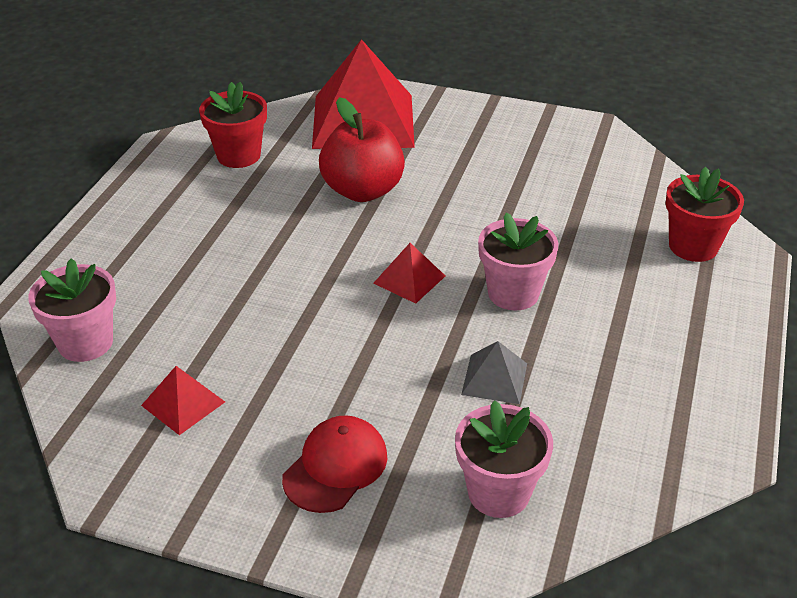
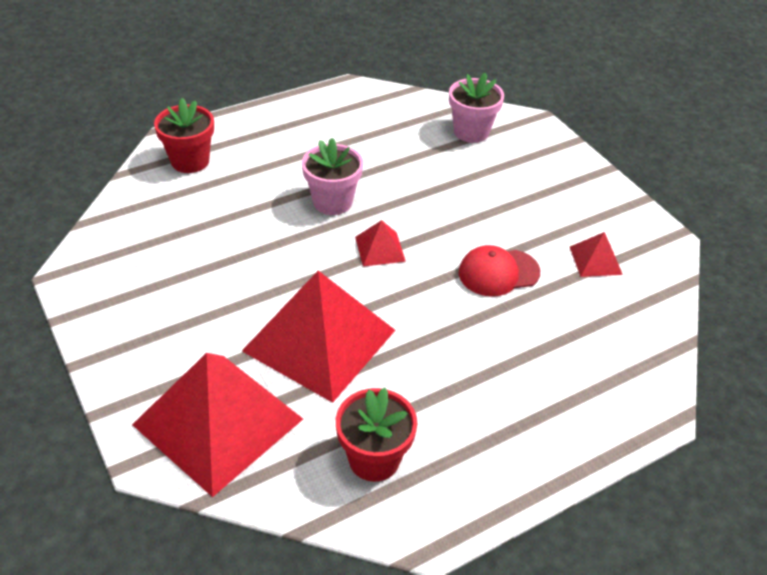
camera: 140 degrees left, 5 degrees up
(85, 343) = (636, 340): pink flower pot -> none
(335, 467) = (537, 183): red cap -> red cap (498, 273)
(362, 190) = (320, 340): red apple -> red pyramid
(494, 379) = (408, 170): grey pyramid -> none

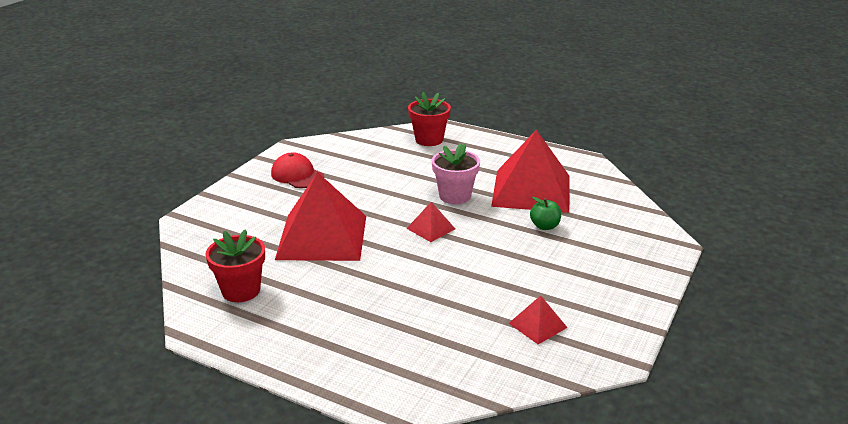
camera: 60 degrees right, 15 degrees down
(218, 421) = (227, 229): red pyramid -> red pyramid (531, 190)
(444, 174) = (545, 226): none -> green apple
(471, 132) = (613, 220): pink flower pot -> none
(498, 273) = (465, 283): red cap -> red cap (297, 175)

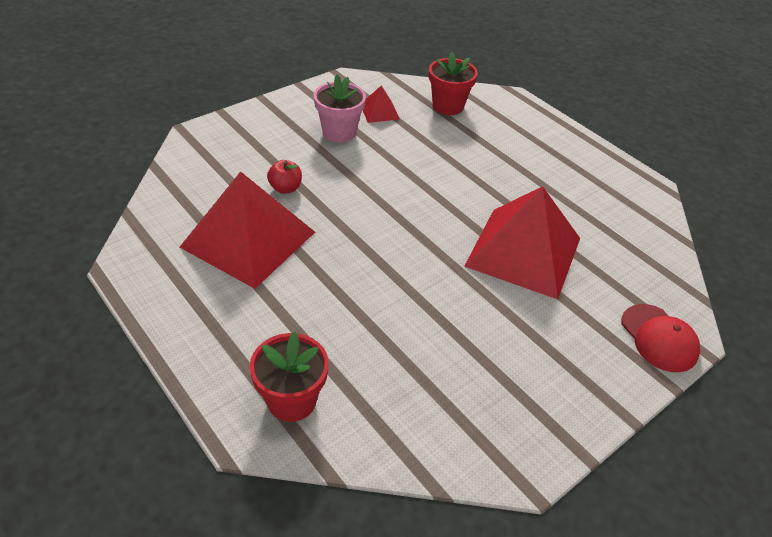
camera: 160 degrees left, 15 degrees up
(241, 290) = (615, 213): red flower pot -> red flower pot (448, 106)
(297, 175) = (532, 380): red cap -> red cap (659, 338)
(431, 228) = (402, 224): red pyramid -> none
(455, 196) = (343, 262): pink flower pot -> pink flower pot (339, 132)
(545, 226) = (285, 188): green apple -> red apple

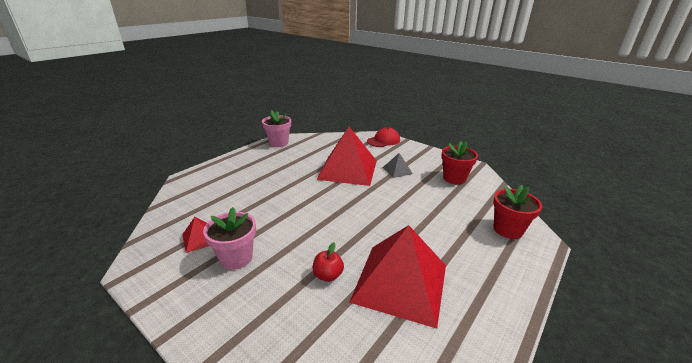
camera: 100 degrees left, 15 degrees down
(448, 106) = (194, 204): red flower pot -> red flower pot (454, 178)
(513, 318) = (397, 170): none -> grey pyramid
(631, 184) = (278, 143): none -> pink flower pot

